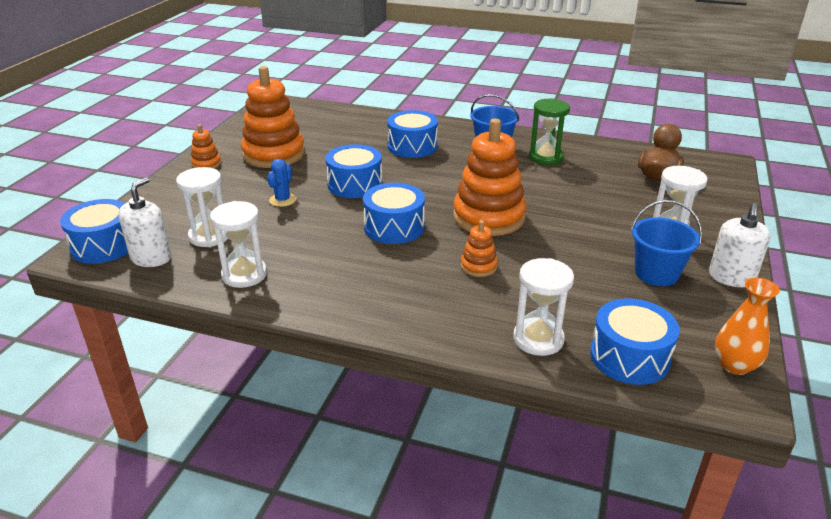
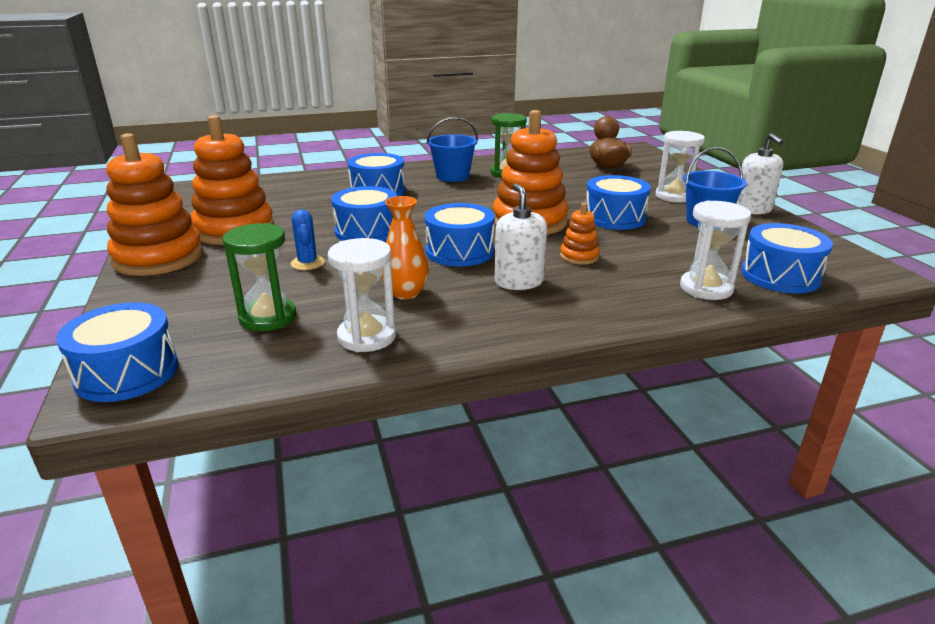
camera: 35 degrees left, 5 degrees down
(151, 258) = (220, 362): white soap dispenser -> white soap dispenser (518, 282)
(206, 164) = (158, 258): orange stacking toy -> orange stacking toy, size x2.18
(210, 236) = (268, 317): white hourglass -> green hourglass
(570, 239) = (614, 218): none -> blue drum
(735, 365) = (842, 257): orange vase -> orange vase (405, 293)

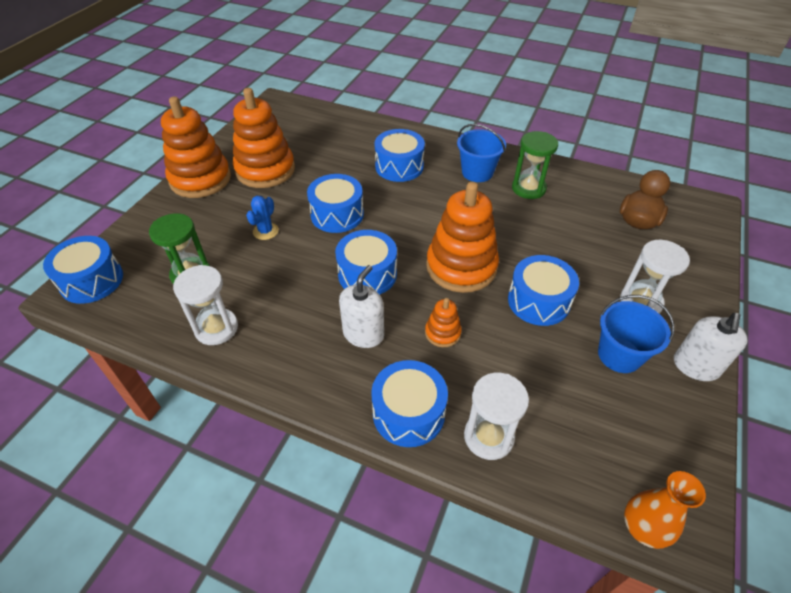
camera: 40 degrees right, 20 degrees up
(405, 293) = (283, 299): orange vase -> orange vase (643, 528)
(780, 276) = (577, 468): blue drum -> blue drum (408, 413)

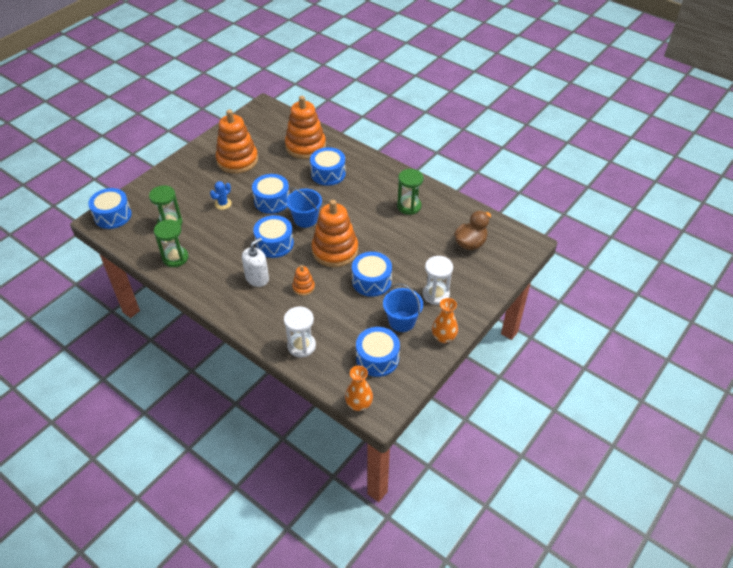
camera: 15 degrees right, 0 degrees up
(200, 179) = (193, 159): orange stacking toy -> orange stacking toy (305, 146)
(216, 328) = (175, 258): white hourglass -> green hourglass
(408, 413) = (264, 325): blue drum -> blue drum (377, 358)
(477, 172) = (380, 188): blue bucket -> blue bucket (305, 219)
(695, 366) = (443, 337): white soap dispenser -> orange vase

